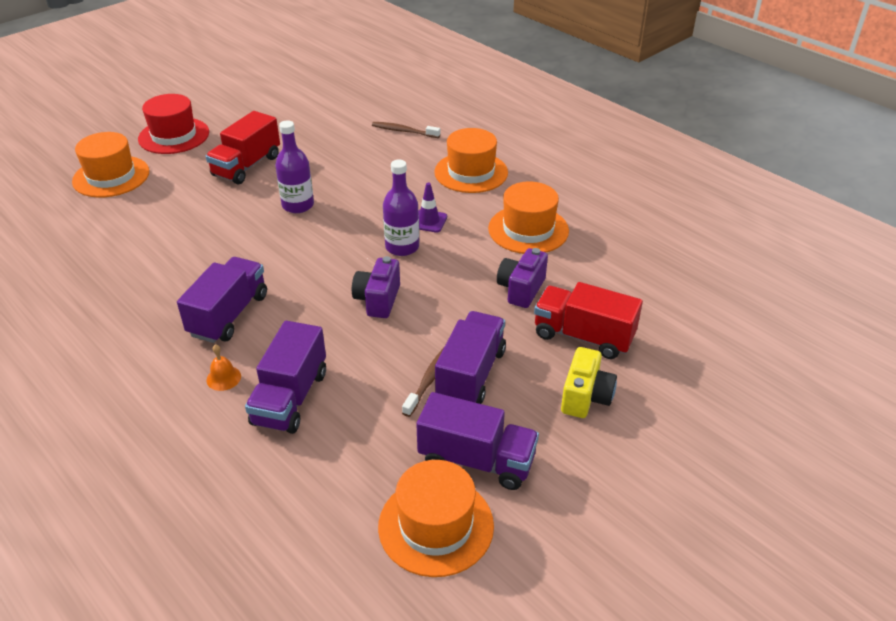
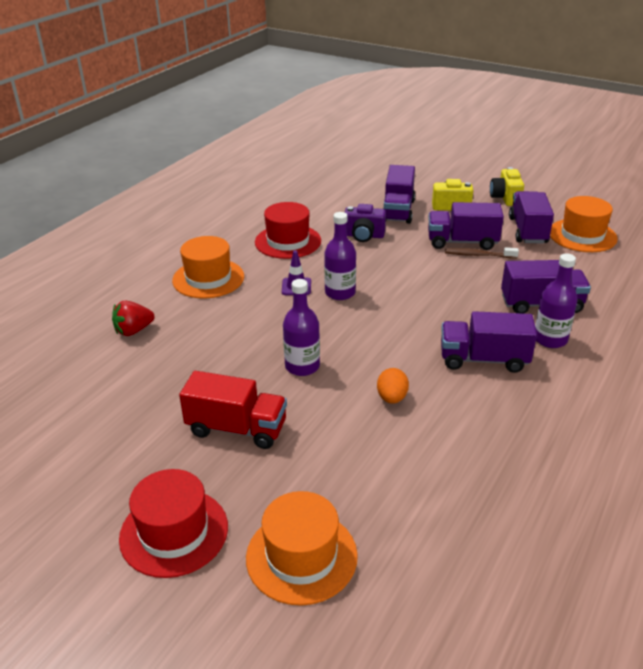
camera: 105 degrees left, 5 degrees down
(221, 244) = (392, 398): none -> orange egg
(223, 378) = (550, 339): orange bell -> purple bottle
(378, 300) = (414, 290): purple camera -> none
(404, 131) = (133, 331): brown toothbrush -> red strawberry
(528, 229) = (288, 241): orange hat -> red hat
(583, 336) = (398, 211): red truck -> purple truck
(597, 476) = (505, 198): none -> yellow camera

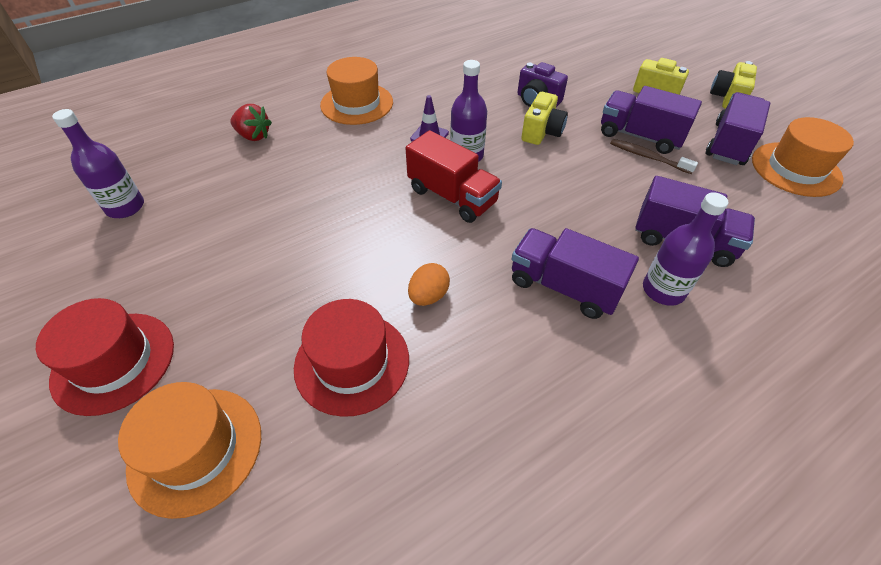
camera: 25 degrees right, 15 degrees up
(133, 331) = (254, 136): red strawberry -> red strawberry turned 150 degrees counterclockwise
(237, 428) = (256, 271): red truck -> red truck (452, 196)
(288, 241) = (458, 86): red hat -> red hat (352, 362)
(302, 366) = (368, 225): purple bottle -> purple bottle (125, 207)
(386, 259) = (541, 132): none -> yellow camera
(398, 211) = (593, 82): purple truck -> none

